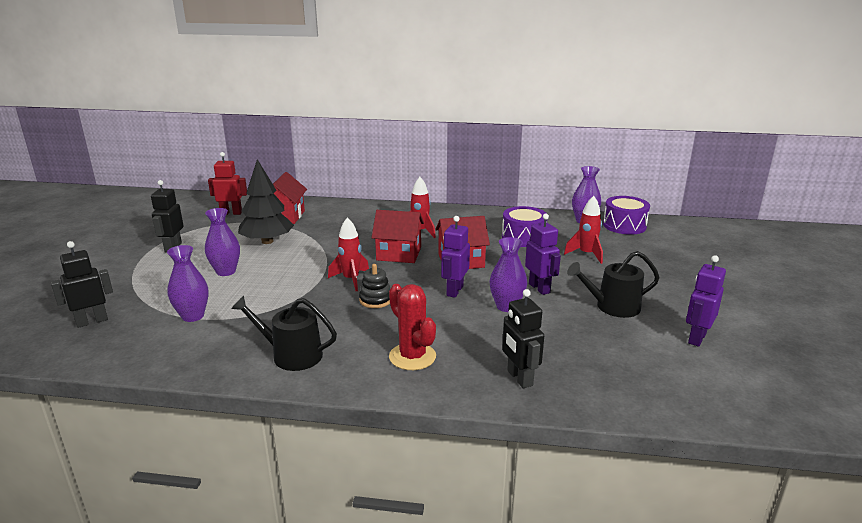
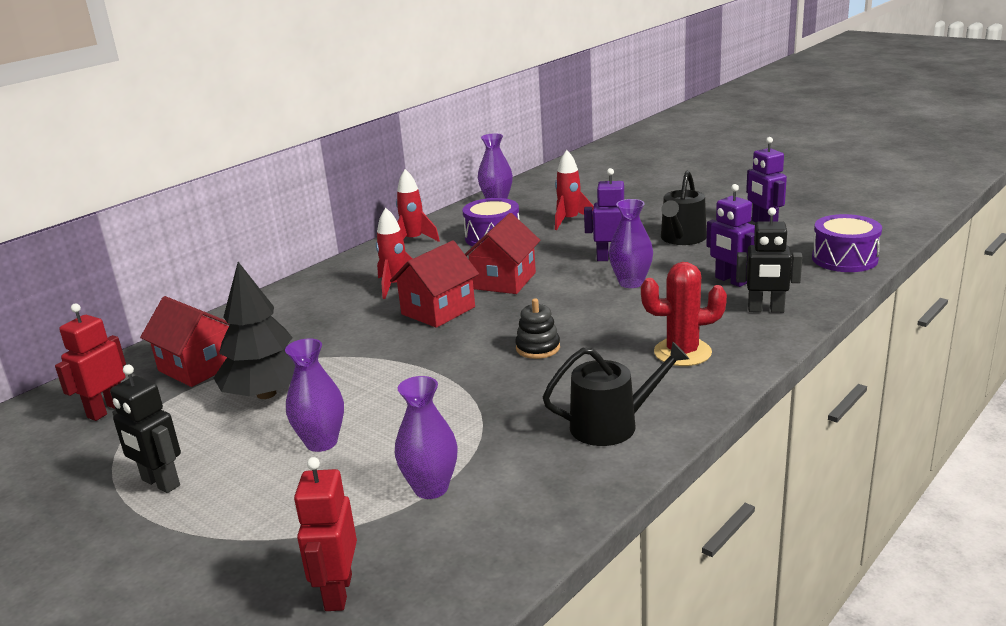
camera: 55 degrees left, 0 degrees up
(92, 321) = (337, 592): black robot -> red robot
(291, 355) = (612, 425): black watering can -> black watering can turned 150 degrees counterclockwise
(351, 280) = (468, 353): red rocket -> red rocket (414, 240)
(454, 291) = (568, 300): purple robot -> purple robot (730, 281)
(624, 225) = (532, 189): purple drum -> purple drum (844, 259)

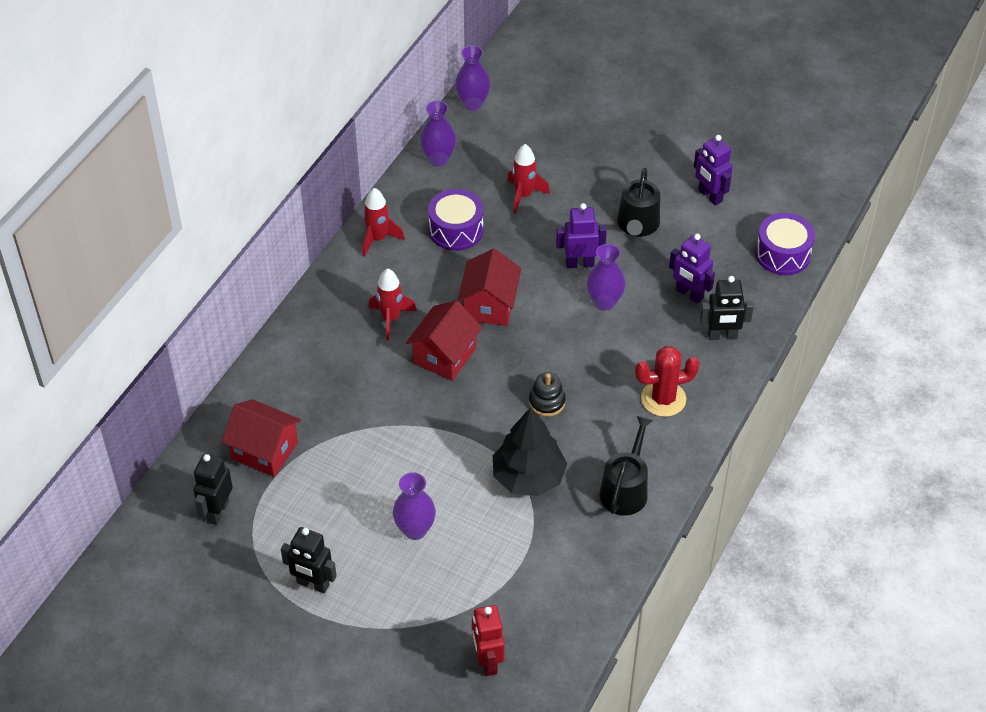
camera: 15 degrees left, 25 degrees up
(106, 410) = (217, 511): red robot -> black robot
(266, 394) = (343, 479): black tree -> black tree (528, 477)
(431, 488) = (514, 566): purple vase -> purple vase (472, 103)
(612, 425) = (625, 489): black watering can -> black watering can turned 45 degrees counterclockwise

